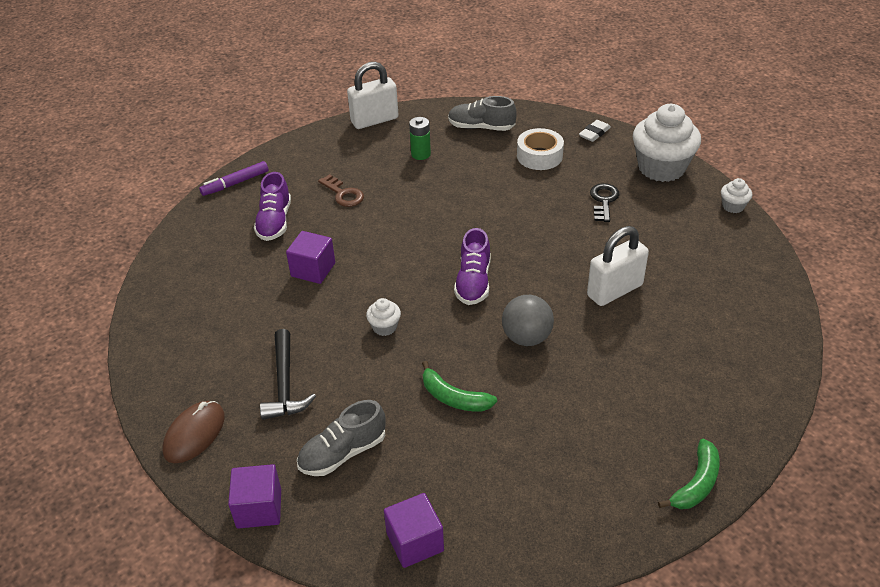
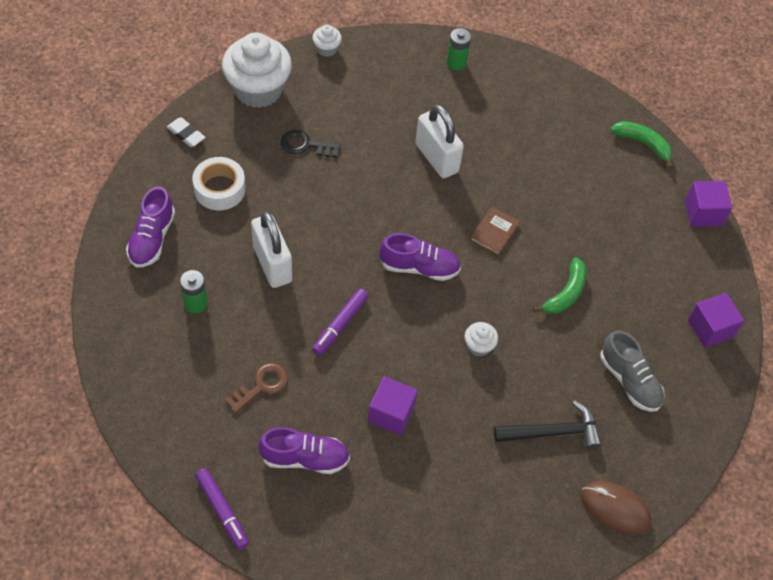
camera: 95 degrees left, 15 degrees up
(259, 508) = (690, 444): purple cube -> purple cube (703, 213)
(374, 120) = (112, 352): white padlock -> white padlock (272, 264)
(404, 234) = (340, 325): none -> purple marker
(481, 127) = (152, 239): grey shoe -> purple shoe
(526, 337) = (494, 232): grey ball -> brown book
(758, 302) = (456, 63): none -> green battery

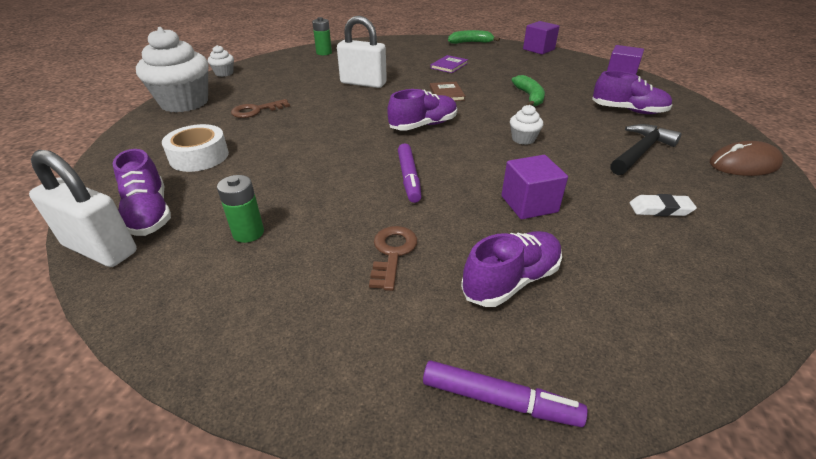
camera: 35 degrees left, 20 degrees down
(186, 134) = (133, 143): white eraser -> white eraser (660, 209)
(272, 264) = (301, 174): white padlock -> white padlock (100, 249)
(305, 145) = (256, 110): black key -> brown key
(557, 180) = (449, 66): none -> purple book
(629, 380) = (628, 110): grey shoe -> purple shoe

